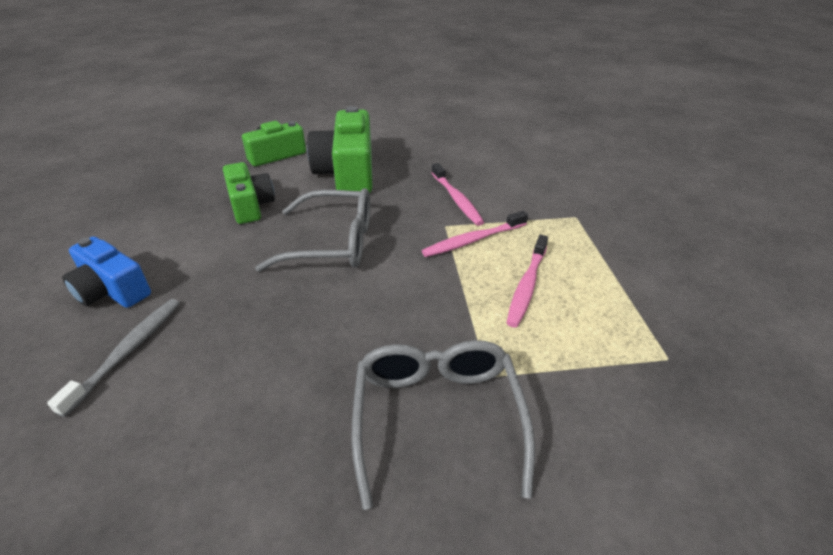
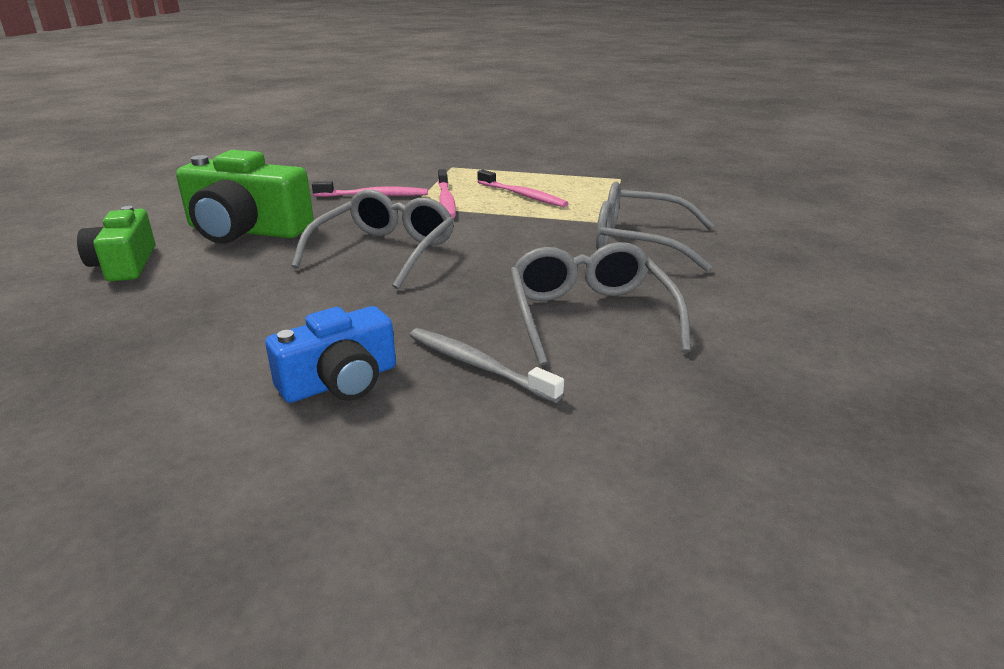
camera: 70 degrees left, 10 degrees down
(222, 407) = (589, 316): none -> grey glasses
(250, 205) = (243, 287): green camera -> none

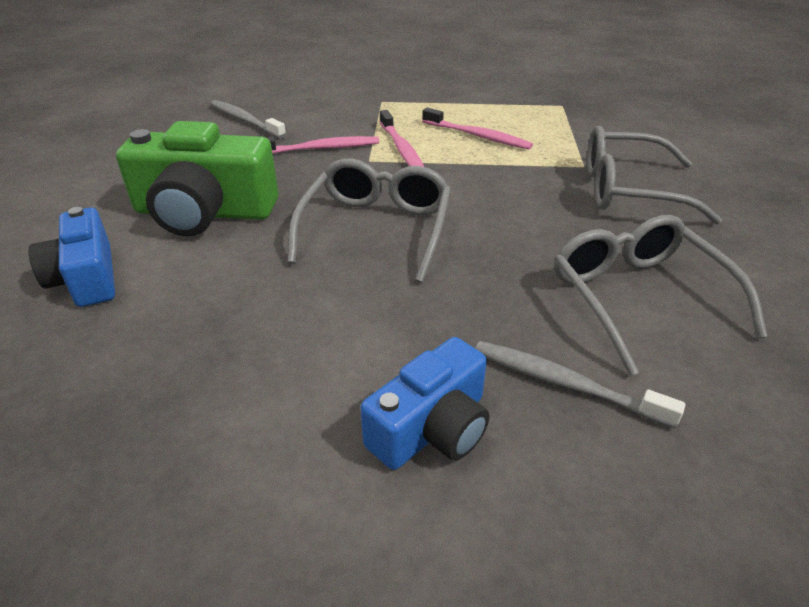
camera: 10 degrees left, 10 degrees up
(125, 264) = (86, 278): green camera -> blue camera
(321, 173) = (245, 120): none -> grey toothbrush

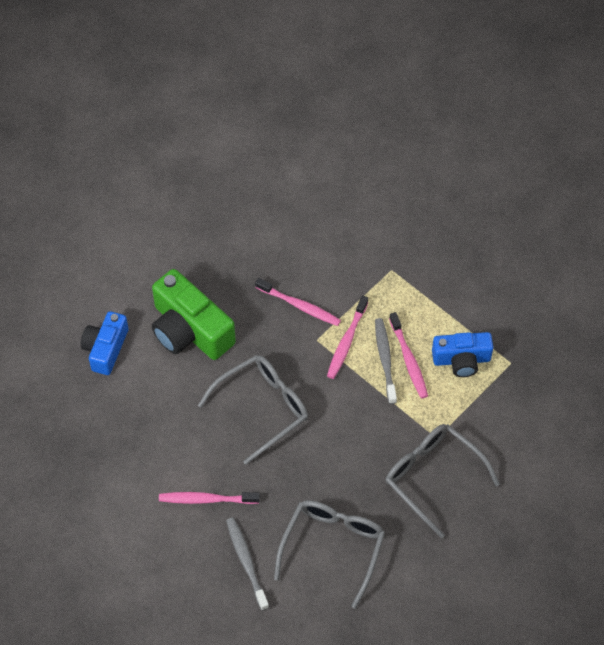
camera: 40 degrees right, 20 degrees up
(245, 120) = (281, 236): grey toothbrush -> grey toothbrush (385, 359)
(414, 348) = (206, 499): none -> pink toothbrush
(432, 428) = (177, 541): blue camera -> blue camera (461, 360)

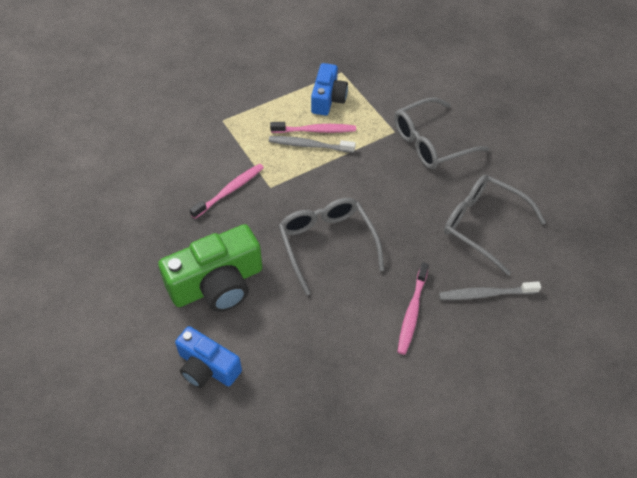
camera: 75 degrees left, 5 degrees down
(346, 342) = (281, 166): pink toothbrush -> none

